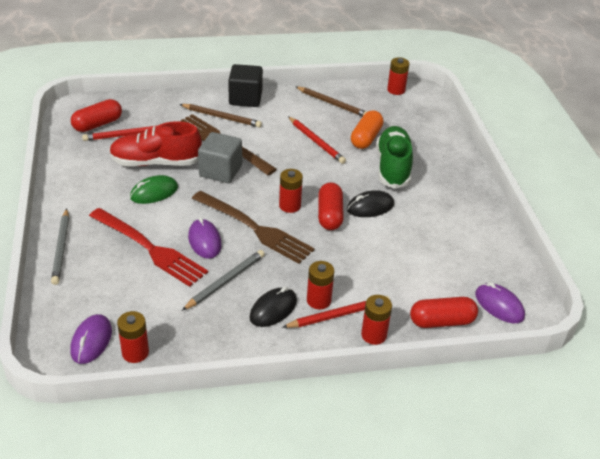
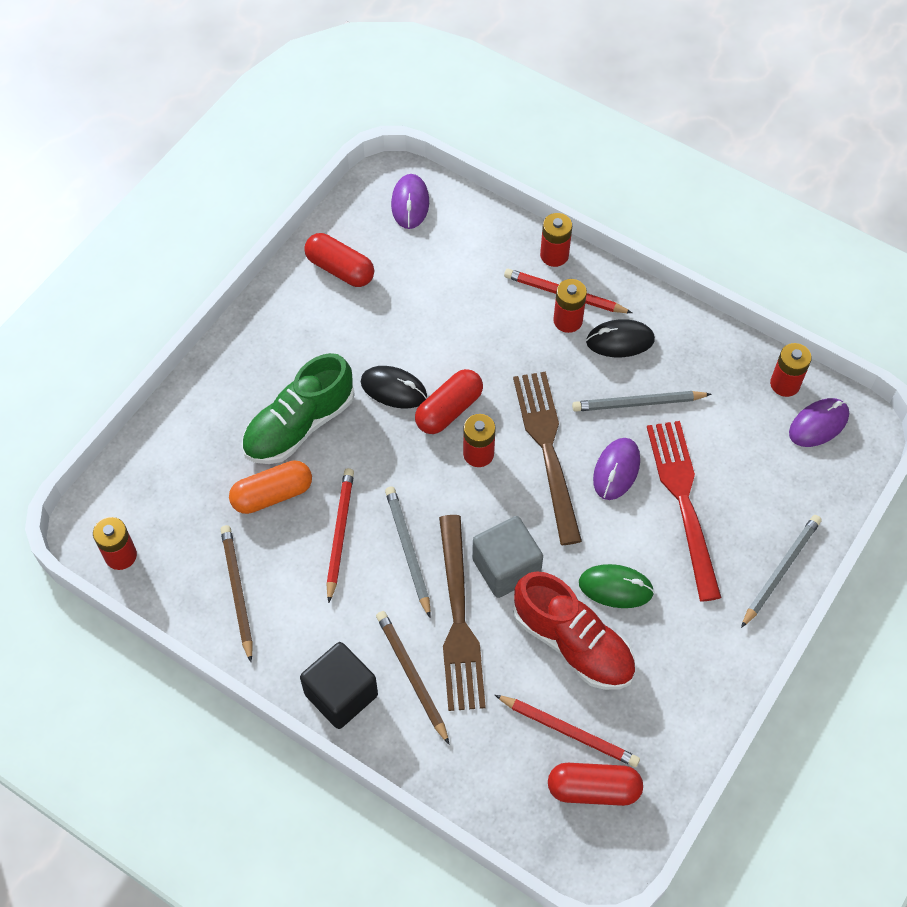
camera: 135 degrees left, 20 degrees up
(276, 152) = (408, 551): none -> grey pencil
(441, 321) = (480, 226): red capsule -> red capsule (340, 269)

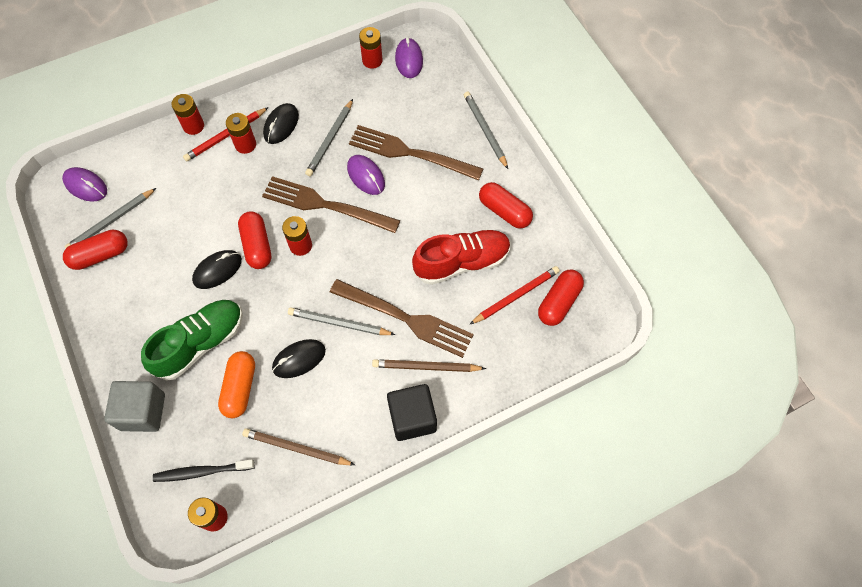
camera: 60 degrees left, 5 degrees up
(162, 514) = (202, 471): none -> black toothbrush
(299, 425) = (200, 343): green shoe -> green shoe turned 120 degrees counterclockwise
(340, 534) = (299, 359): red pencil -> black mouse
(385, 253) = (111, 221): none -> grey pencil
(506, 568) = (389, 272): grey cube -> grey cube (143, 411)
(615, 588) = (441, 219): green mouse -> none
(678, 656) = (504, 211): none -> red capsule
(683, 501) = (409, 153): red fork -> brown fork

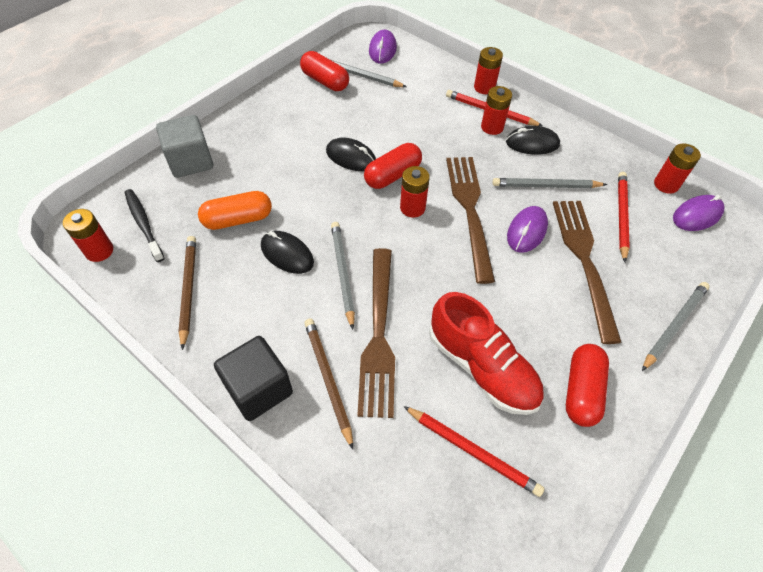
camera: 65 degrees right, 10 degrees down
(200, 343) = (272, 174): green shoe -> none
(385, 106) = (621, 216): none -> red pencil
(559, 302) = (494, 515): red capsule -> none

